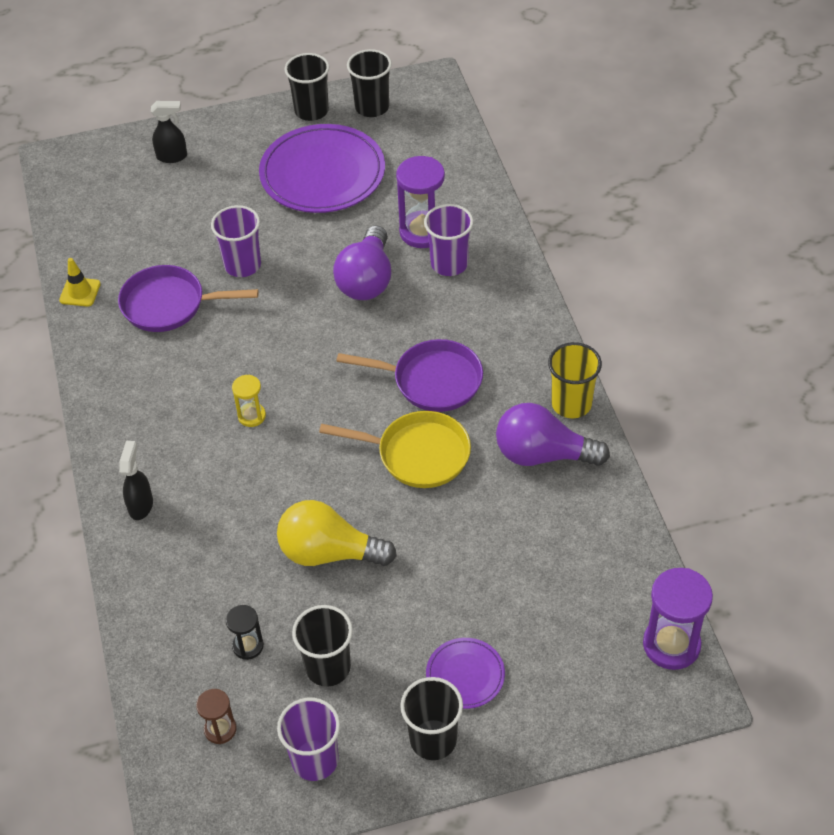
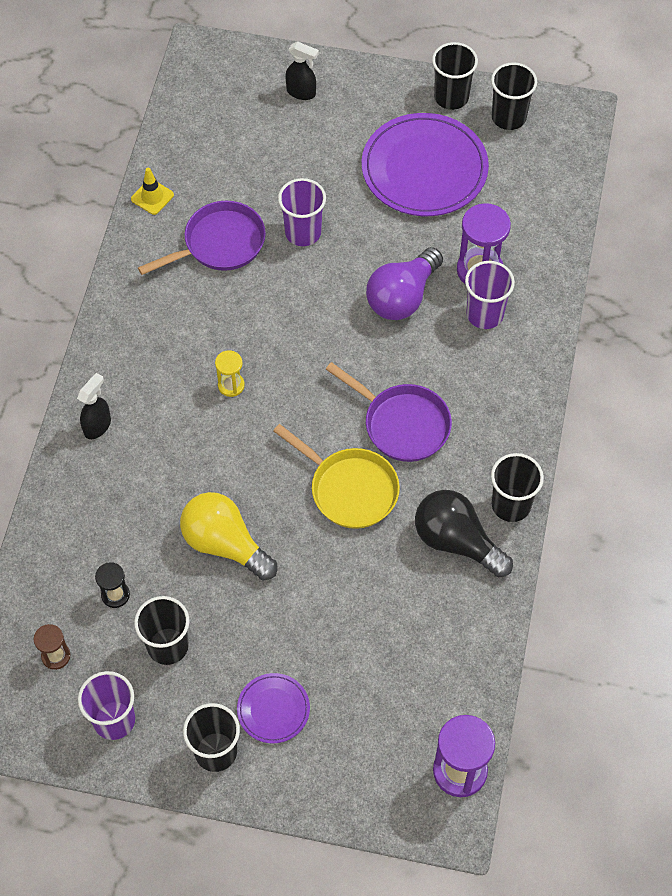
camera: 25 degrees right, 10 degrees up
(169, 304) = (219, 244): purple pan -> purple pan turned 120 degrees clockwise
(543, 454) = (456, 541): purple light bulb -> black light bulb
(571, 404) = (511, 505): yellow cup -> black cup

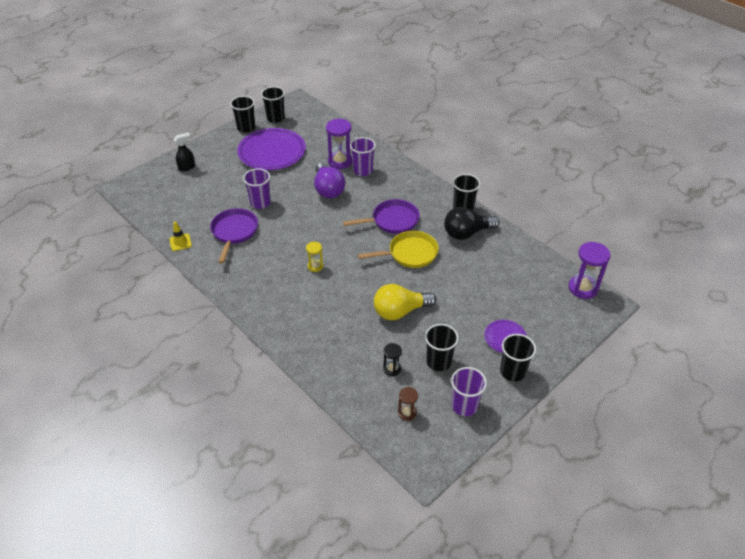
camera: 55 degrees left, 15 degrees down
(98, 426) = (287, 327): black spray bottle -> none

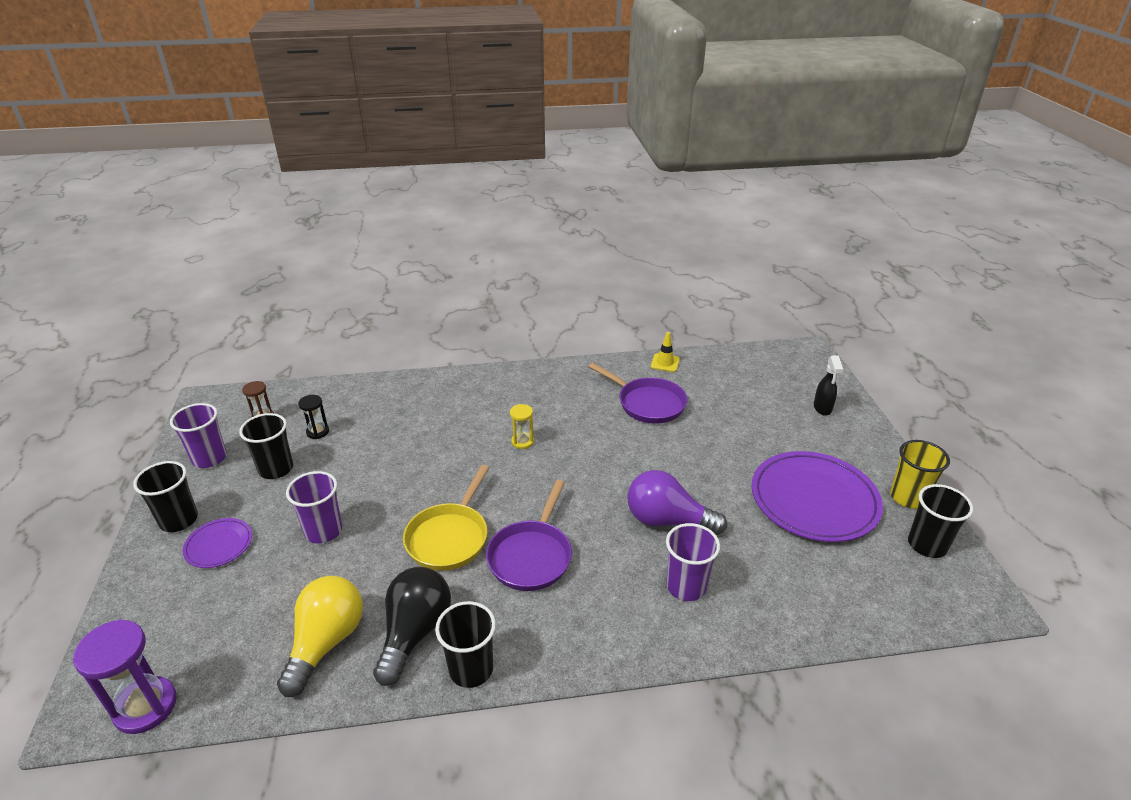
camera: 125 degrees right, 10 degrees down
(246, 128) = (908, 497): black cup -> yellow cup
(260, 203) = (690, 443): purple cup -> purple cup (323, 531)
(340, 161) = (734, 569): purple hourglass -> none
(400, 311) = (374, 476): yellow light bulb -> yellow light bulb (326, 642)

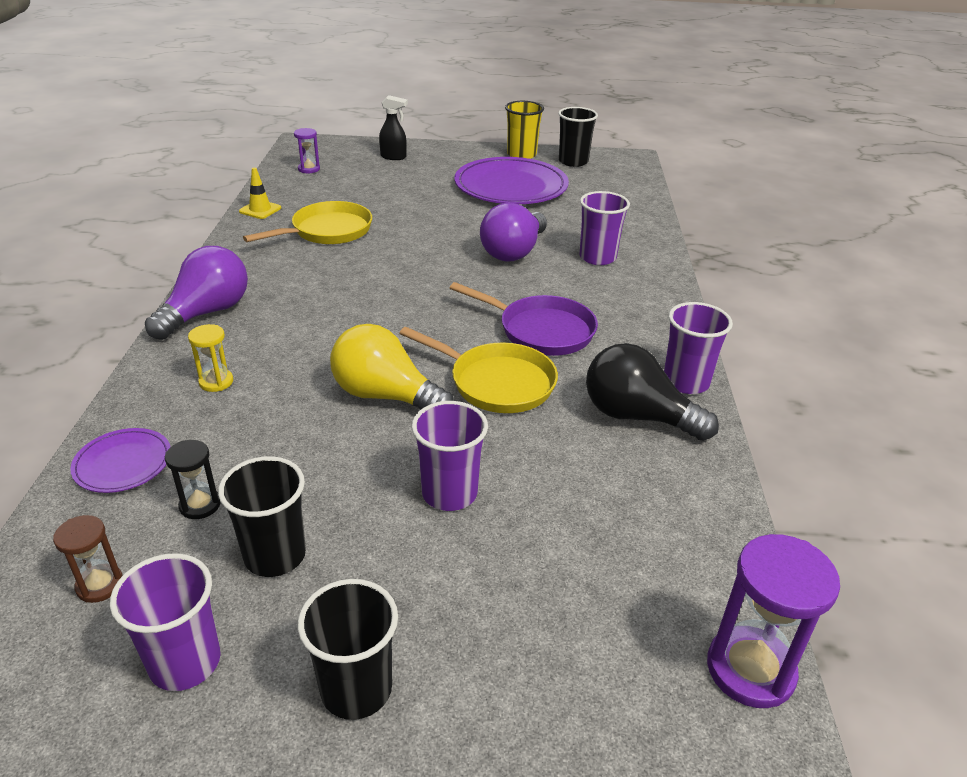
camera: 80 degrees left, 0 degrees up
(219, 545) = (442, 618): purple plate -> purple plate (123, 463)
(326, 642) = (647, 487): yellow light bulb -> yellow light bulb (386, 396)
(471, 669) = (686, 382): black cup -> purple cup
(507, 380) = (206, 313): none -> purple light bulb
(522, 442) = (347, 315): yellow hourglass -> yellow hourglass (216, 382)
(648, 403) = (327, 231): purple pan -> yellow pan
(756, 367) = (309, 169): none -> purple hourglass

